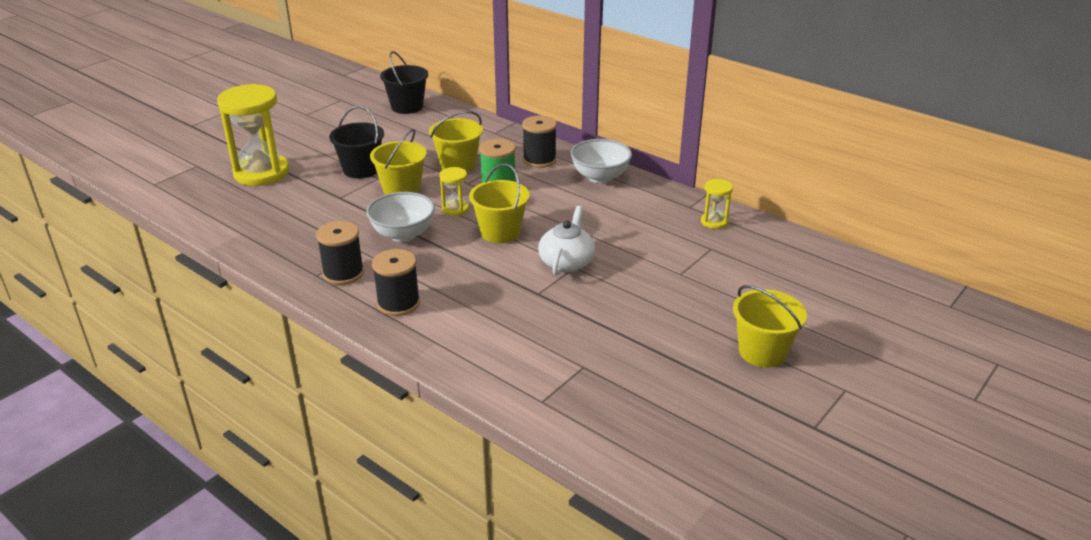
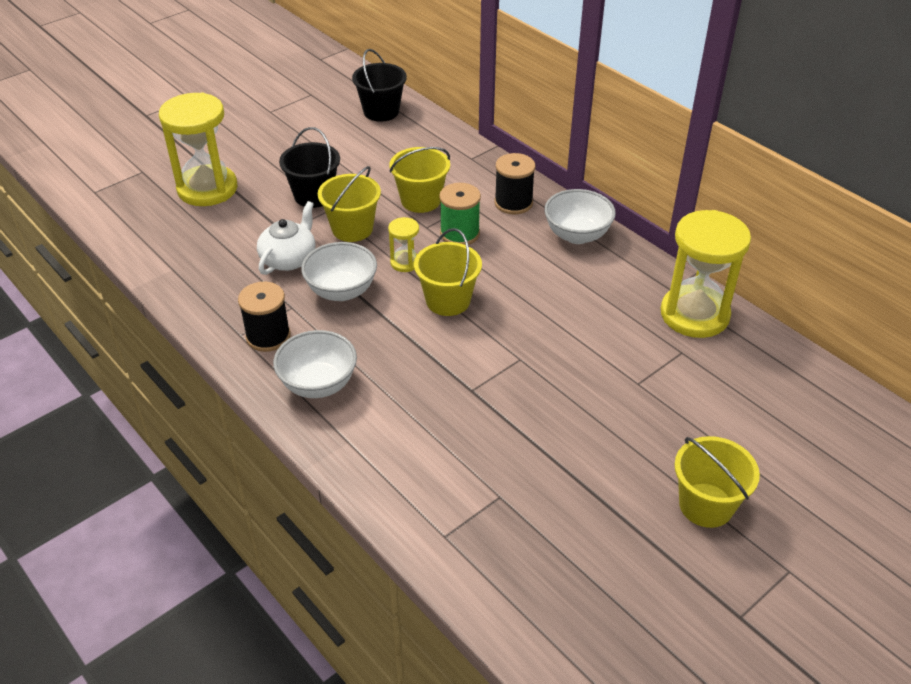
camera: 10 degrees right, 10 degrees up
(398, 303) = (318, 384): black spool -> white bowl
(566, 262) = (512, 351): white teapot -> white teapot (289, 259)
(714, 222) = (694, 314): yellow hourglass -> yellow hourglass, size x2.17

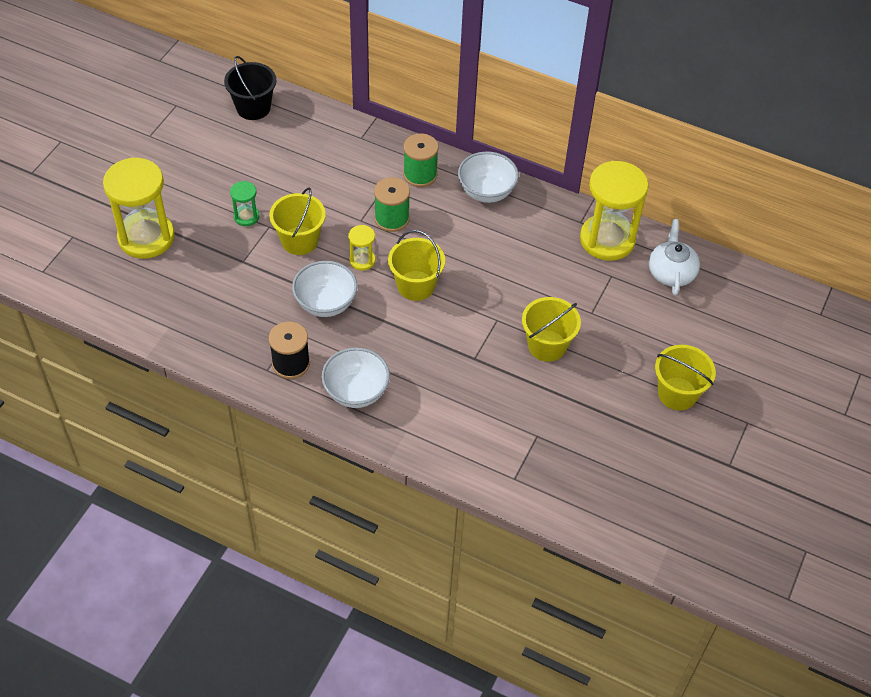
camera: 25 degrees left, 10 degrees up
(289, 259) = (264, 286): white teapot -> white teapot (671, 272)
(314, 195) = (246, 216): black bucket -> green hourglass
(420, 200) = (341, 195): yellow bucket -> yellow bucket (547, 345)
(513, 203) = (420, 174): black spool -> green spool

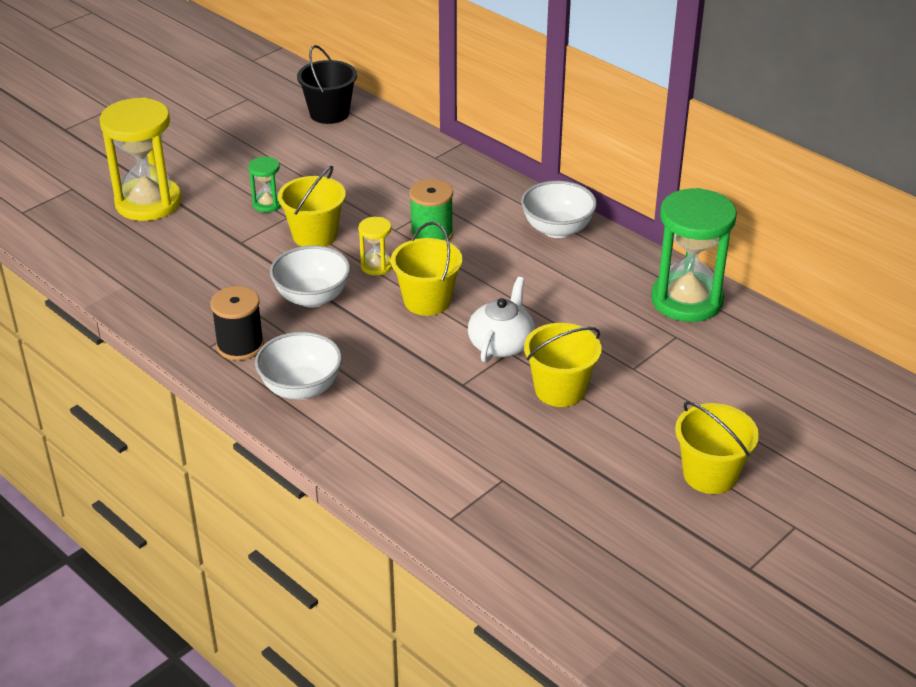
camera: 20 degrees right, 15 degrees down
(420, 174) = (486, 200): green spool -> none
(607, 239) = (687, 300): yellow hourglass -> green hourglass
(671, 272) = (756, 347): white teapot -> white teapot (501, 344)

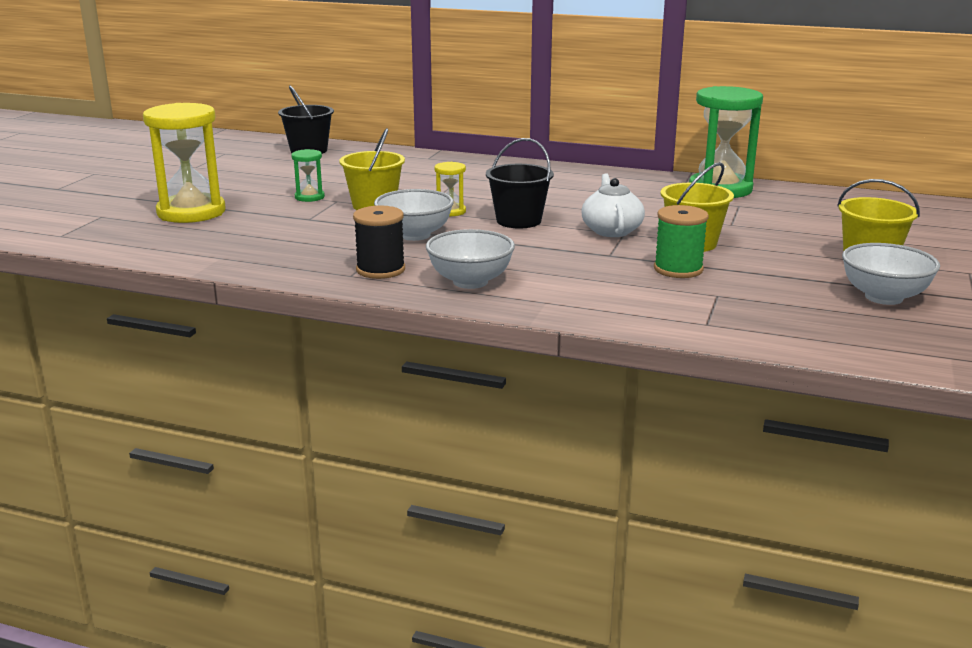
camera: 25 degrees left, 15 degrees down
(427, 301) = (518, 221): yellow bucket -> black bucket
(431, 234) = (476, 190): green spool -> green spool (678, 269)
(557, 229) = (574, 174): white bowl -> white bowl (883, 297)

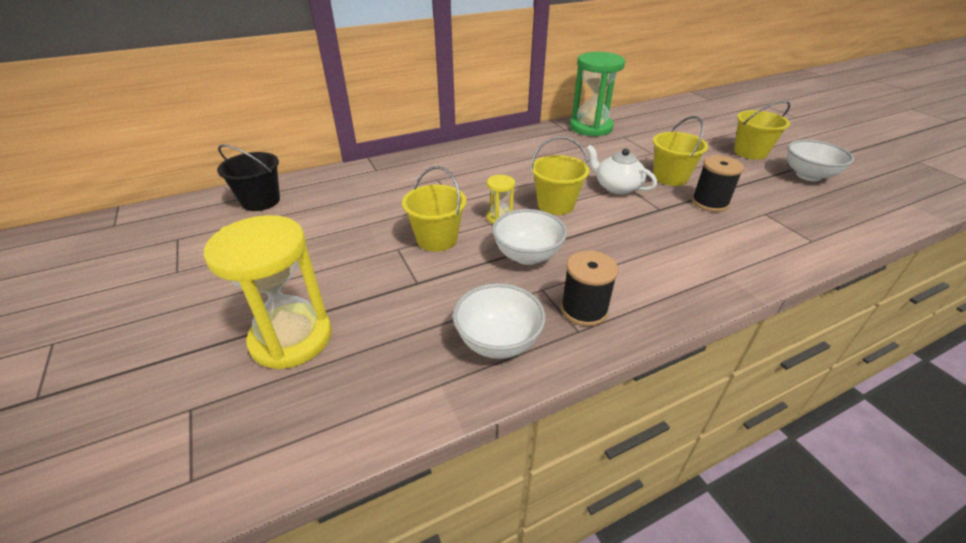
camera: 45 degrees left, 15 degrees up
(309, 197) = (368, 256): green hourglass -> none
(470, 282) = (655, 283): white bowl -> white bowl (498, 342)
(518, 221) = (556, 205): black bucket -> yellow bucket
(678, 269) = (710, 202): green spool -> black spool

